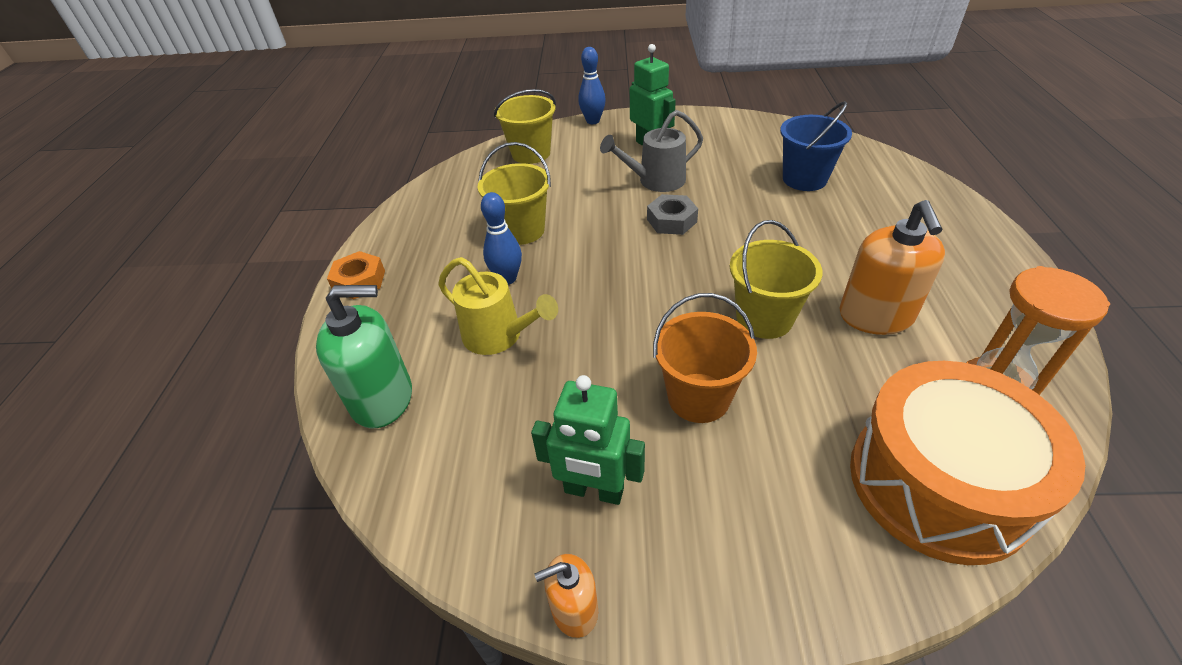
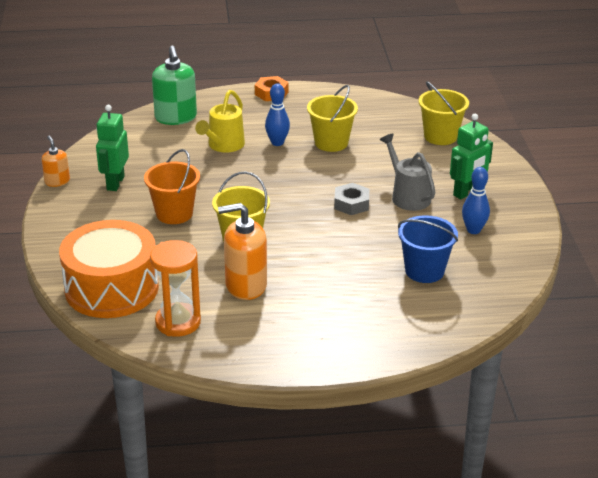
camera: 80 degrees right, 10 degrees down
(593, 121) = (506, 162): blue bowling pin -> blue bowling pin (473, 230)

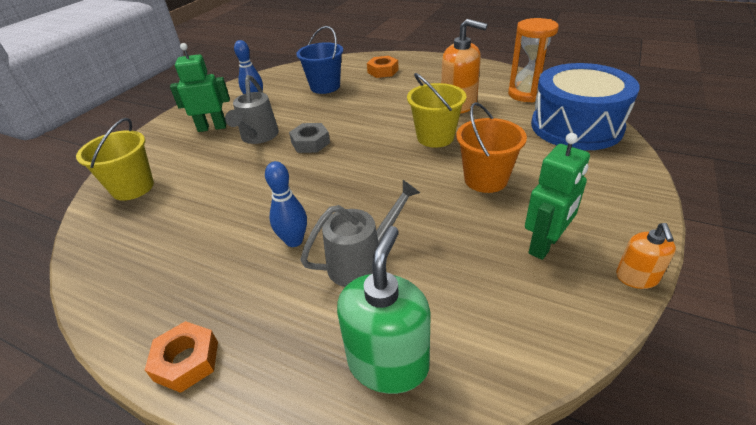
camera: 145 degrees left, 5 degrees up
(111, 288) = (576, 126): orange drum -> blue drum
(223, 146) = (363, 261): yellow watering can -> grey watering can
(331, 143) = (238, 218): yellow bucket -> none
(383, 316) = (383, 71): none -> orange nut

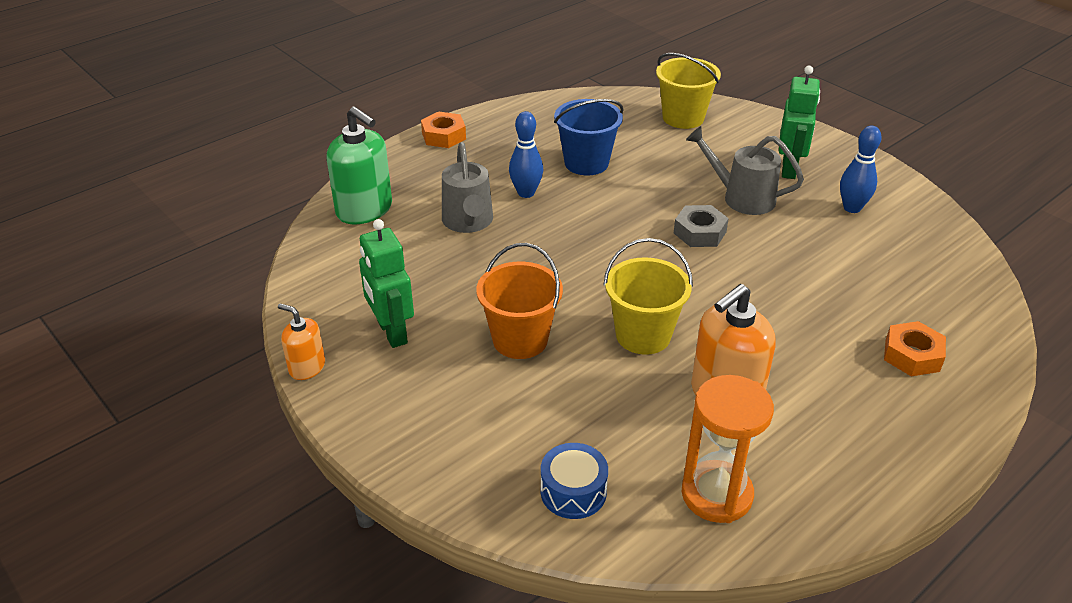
camera: 110 degrees right, 0 degrees up
(325, 87) = (873, 278): blue bucket -> blue bucket (586, 163)
(576, 126) = (573, 491): blue drum -> blue drum, size x0.44

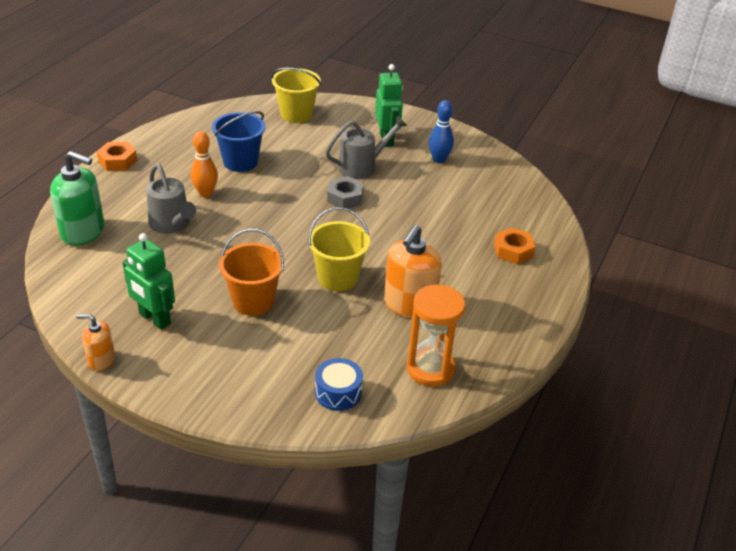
camera: 25 degrees left, 0 degrees up
(526, 193) = (205, 193): blue bowling pin -> orange bowling pin
(741, 197) = (362, 166): grey watering can -> grey watering can turned 150 degrees clockwise

